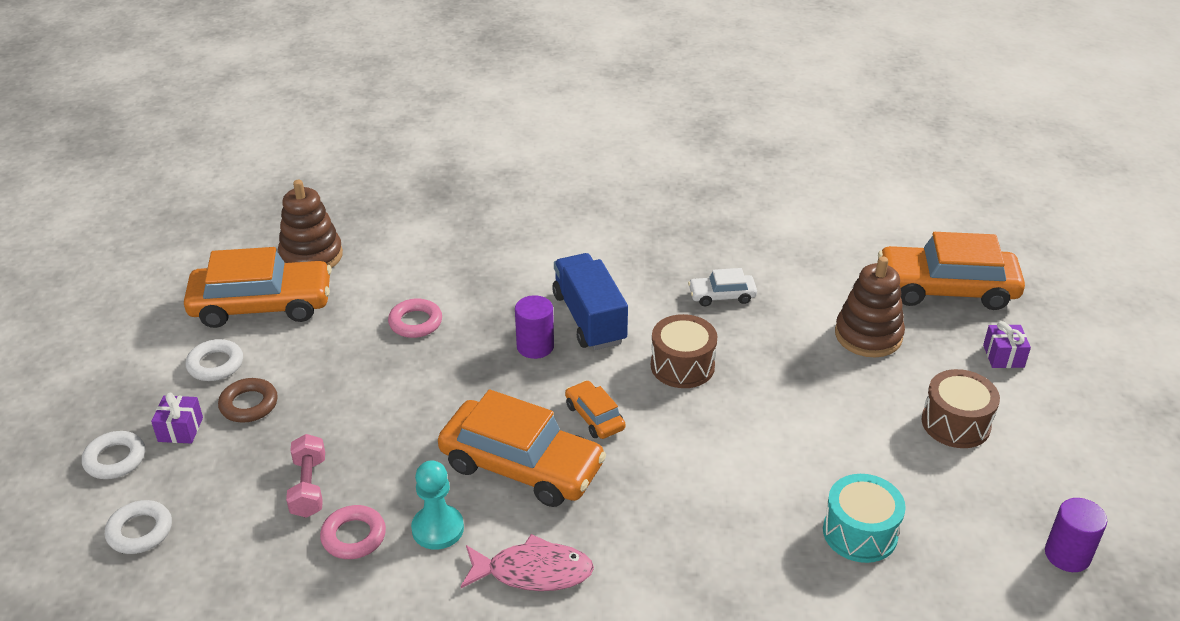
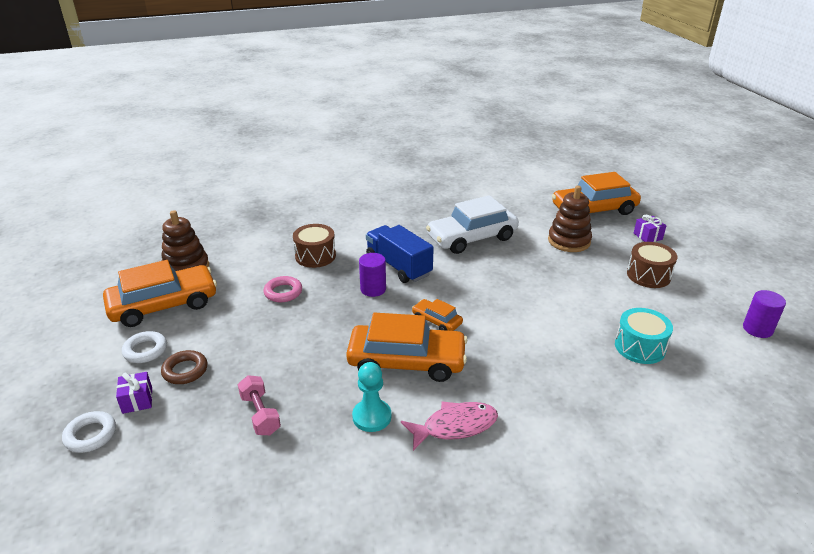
camera: 20 degrees left, 5 degrees down
(140, 531) = (136, 482): white ring -> none
(354, 536) = (312, 438): pink ring -> none
(682, 366) = (473, 280): brown drum -> brown drum (315, 256)
(722, 296) = (472, 238): white car -> white car, size x2.09

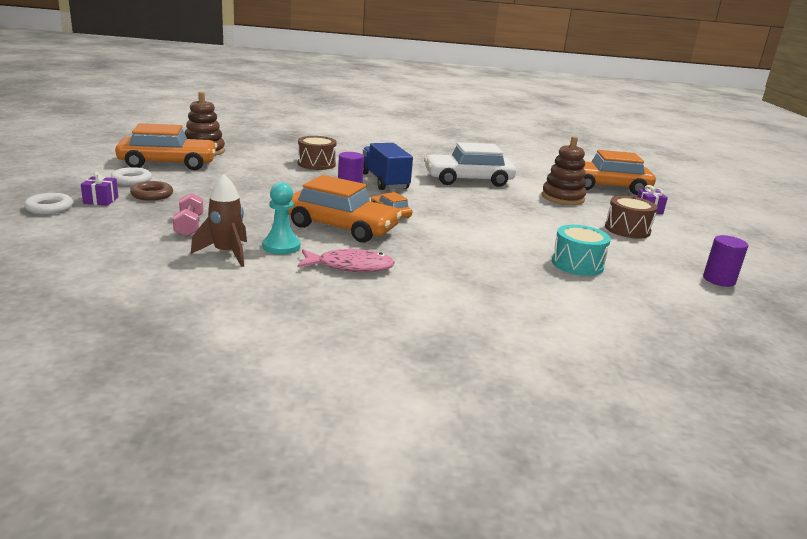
camera: 15 degrees right, 10 degrees down
(283, 292) = (270, 175): pink ring -> none
(327, 449) = (226, 253): none -> brown rocket

